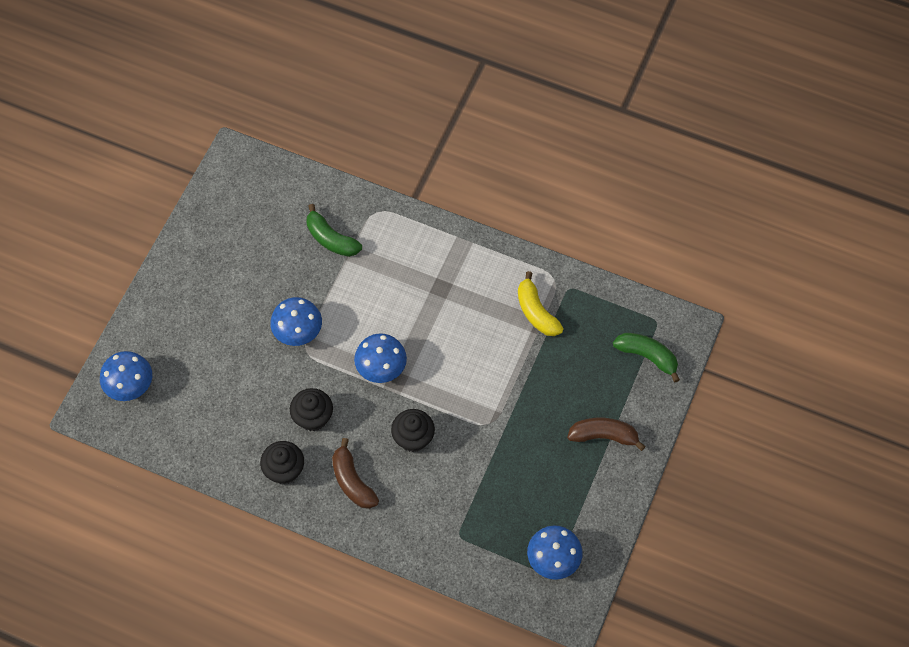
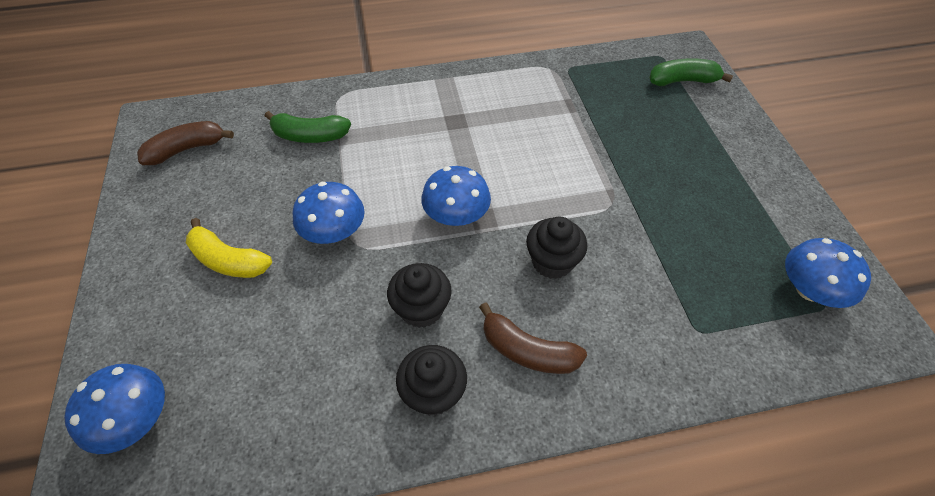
camera: 35 degrees left, 10 degrees down
(536, 312) = (559, 97): yellow banana -> yellow banana (228, 260)
(603, 436) = (720, 155): brown banana -> brown banana (186, 149)

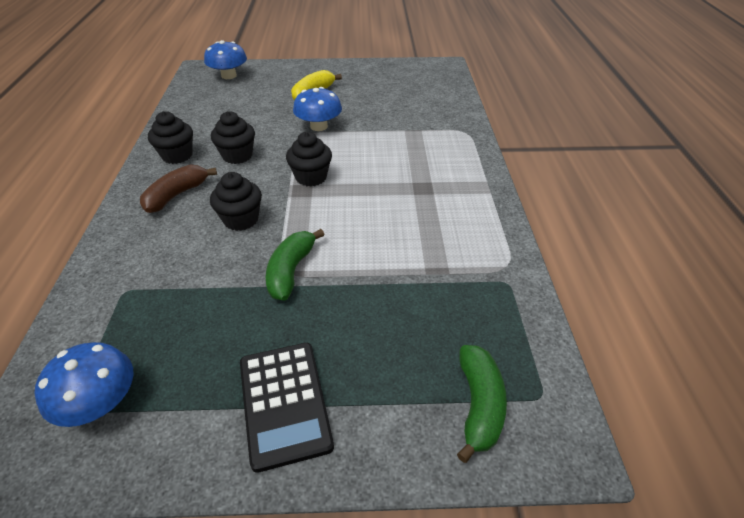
camera: 100 degrees right, 10 degrees down
(186, 149) = (413, 77): brown banana -> none
(310, 136) = (417, 118): green banana -> green banana (291, 271)
(456, 215) = (311, 177): blue mushroom -> black cupcake
(738, 173) = (284, 403): none -> black calculator

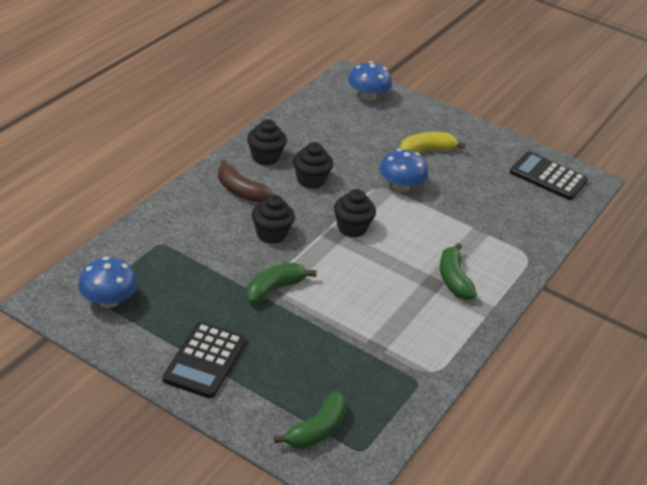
camera: 30 degrees right, 5 degrees down
(176, 195) = (240, 191): brown banana -> brown banana turned 120 degrees counterclockwise
(416, 74) = (548, 177): none -> black calculator
(435, 176) = (454, 280): none -> green banana

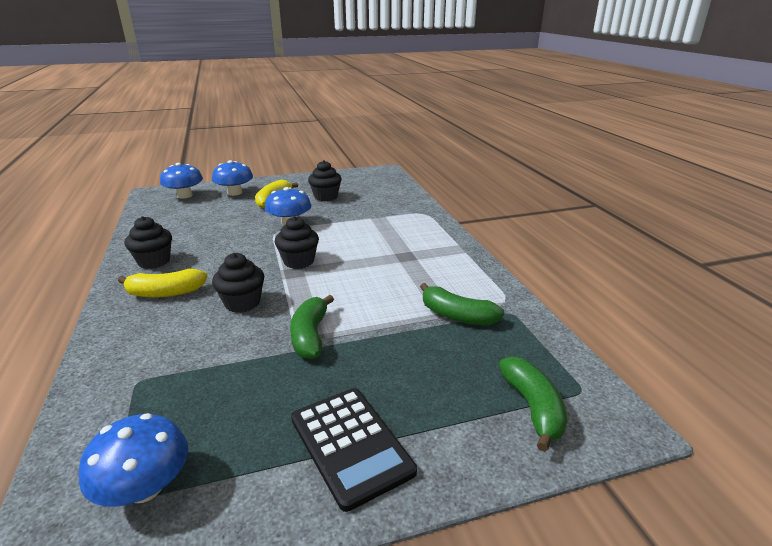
camera: 45 degrees left, 10 degrees down
(240, 191) = (165, 293): brown banana -> yellow banana
(311, 180) = (218, 254): black cupcake -> black cupcake (326, 197)
(410, 119) = (235, 193): none -> blue mushroom
(454, 280) = (412, 247): green banana -> green banana (457, 316)
(548, 177) = (362, 179): black calculator -> none

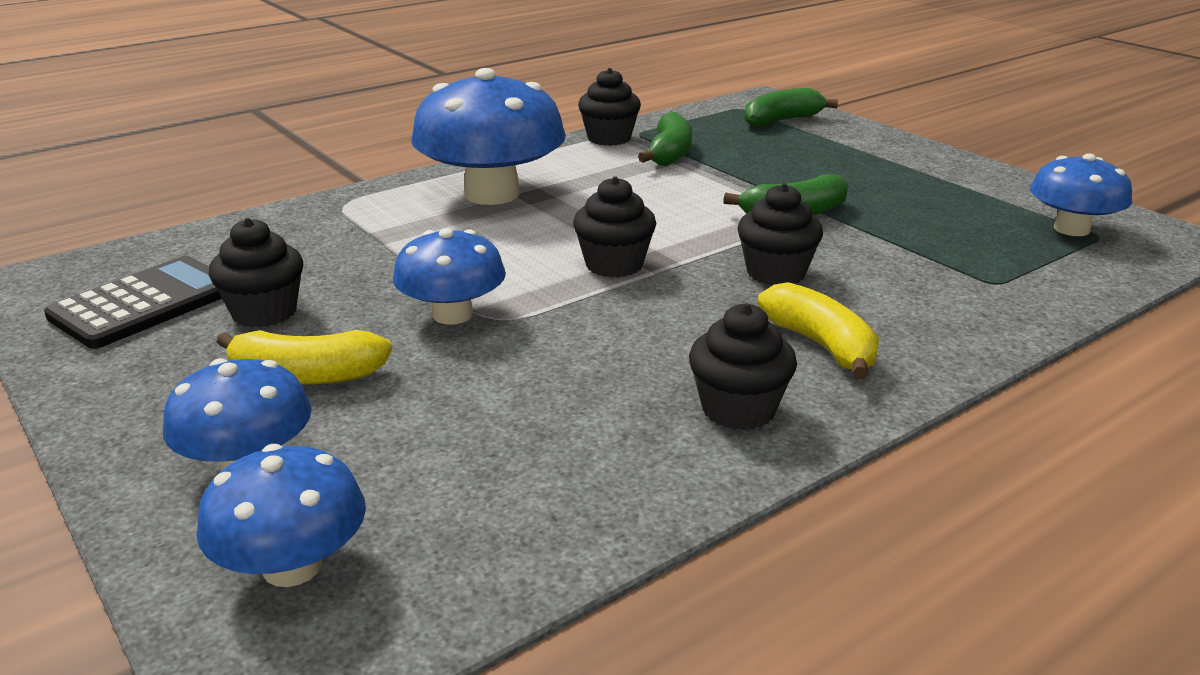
camera: 110 degrees left, 0 degrees up
(350, 445) = (911, 169): black calculator -> black calculator (145, 303)
(414, 245) = (492, 194): none -> blue mushroom
(502, 298) = (609, 138): none -> black cupcake

